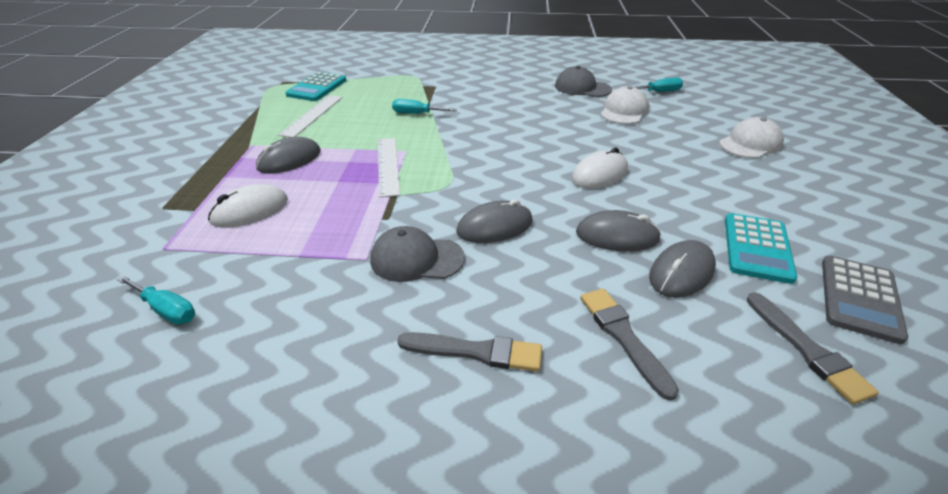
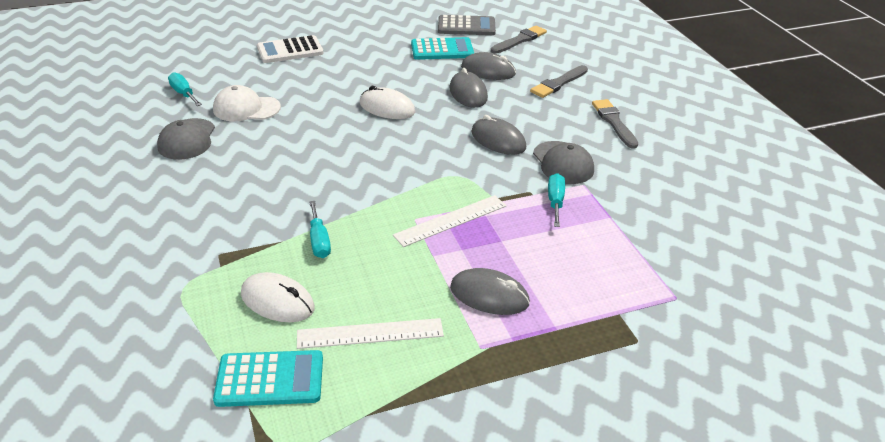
camera: 115 degrees left, 0 degrees up
(166, 310) = (715, 251): turquoise screwdriver -> turquoise screwdriver (555, 202)
(250, 210) = (588, 275): white mouse -> white mouse (277, 301)
(750, 144) = (290, 50): white cap -> white calculator

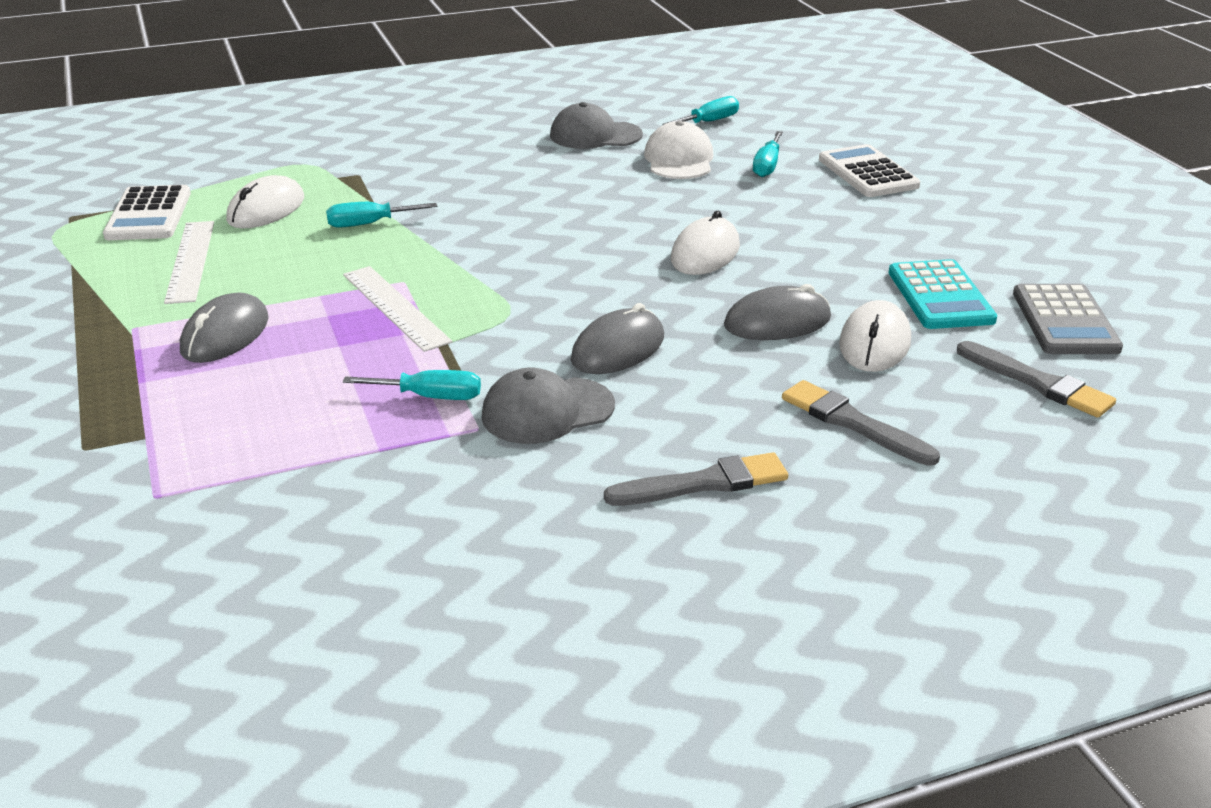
camera: 90 degrees right, 5 degrees down
(268, 79) = (767, 166): none -> turquoise screwdriver
(270, 379) = (148, 215): turquoise calculator -> white calculator
(488, 71) = (874, 343): grey mouse -> white mouse

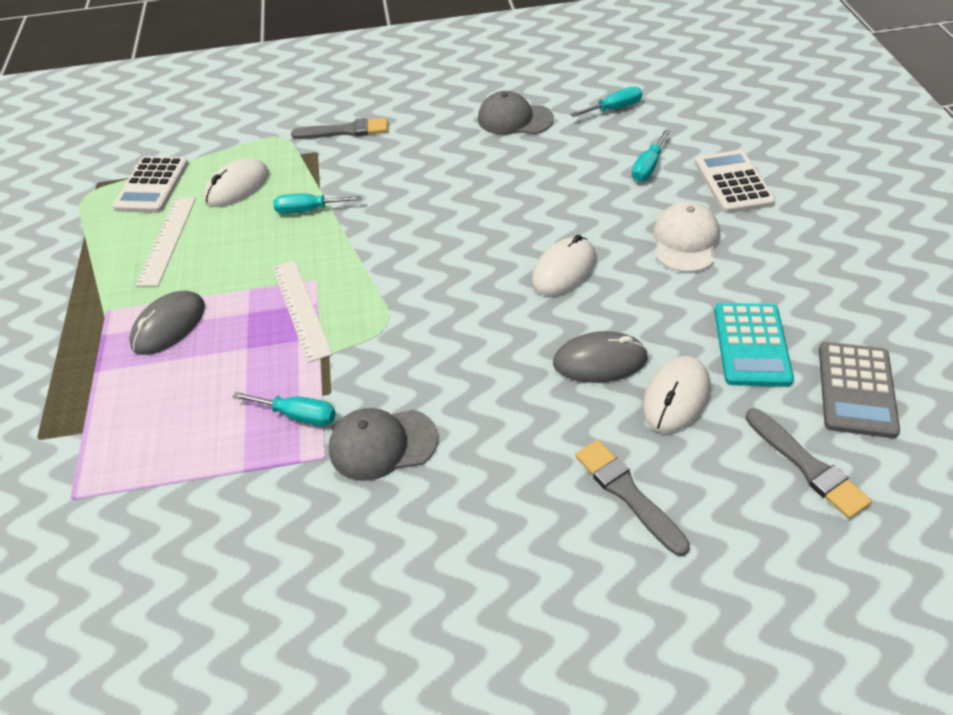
camera: 15 degrees right, 15 degrees up
(618, 349) = (459, 378): grey mouse -> none
(679, 159) = (575, 153): white cap -> white cap (685, 241)
(704, 483) = (482, 548): grey brush -> grey brush (345, 131)

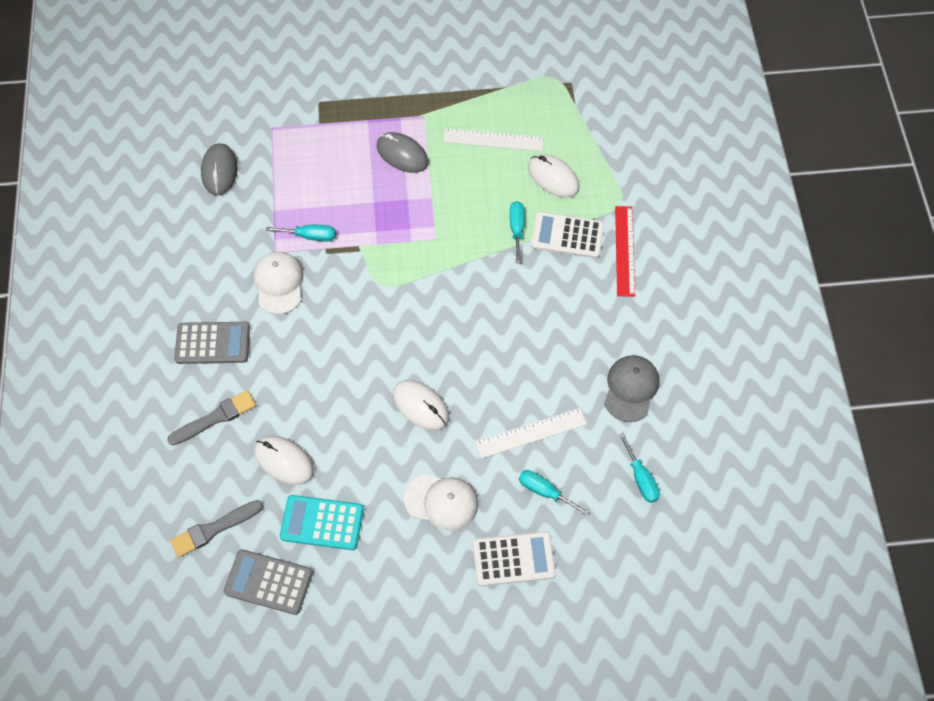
camera: 90 degrees right, 15 degrees up
(152, 185) = (561, 119): white calculator -> white calculator (567, 235)
(298, 415) = (310, 236): turquoise screwdriver -> turquoise screwdriver turned 105 degrees counterclockwise
(301, 309) = (406, 231): white ruler -> white ruler (531, 433)
(345, 131) = (624, 250): grey brush -> red ruler
(382, 444) = (279, 283): grey cap -> white cap
(496, 519) = (212, 343): none -> grey calculator
(600, 361) = (324, 418): grey mouse -> grey mouse (219, 171)

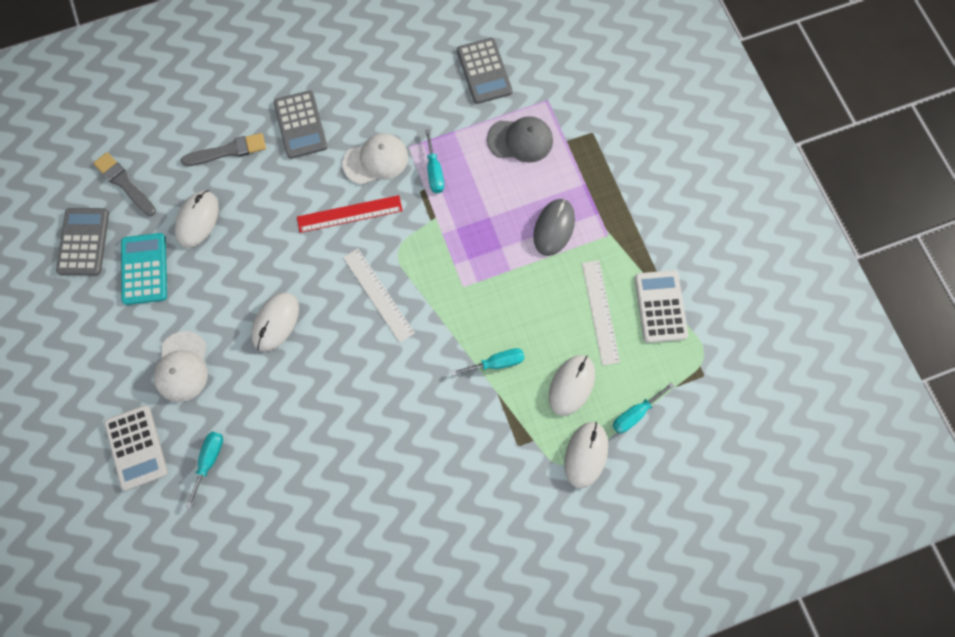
camera: 75 degrees right, 10 degrees up
(215, 418) = (228, 151): grey brush -> grey brush turned 60 degrees counterclockwise
(219, 171) = (484, 71): grey mouse -> grey calculator
(531, 433) = (268, 433): white ruler -> white ruler (378, 295)
(567, 235) = (503, 416): white calculator -> white calculator (660, 306)
(617, 182) = (586, 455): none -> white mouse
(624, 250) = (501, 481): red ruler -> red ruler (349, 214)
(631, 388) = (338, 522): grey cap -> grey cap (520, 140)
(641, 478) = (240, 553): turquoise screwdriver -> turquoise screwdriver (635, 414)

